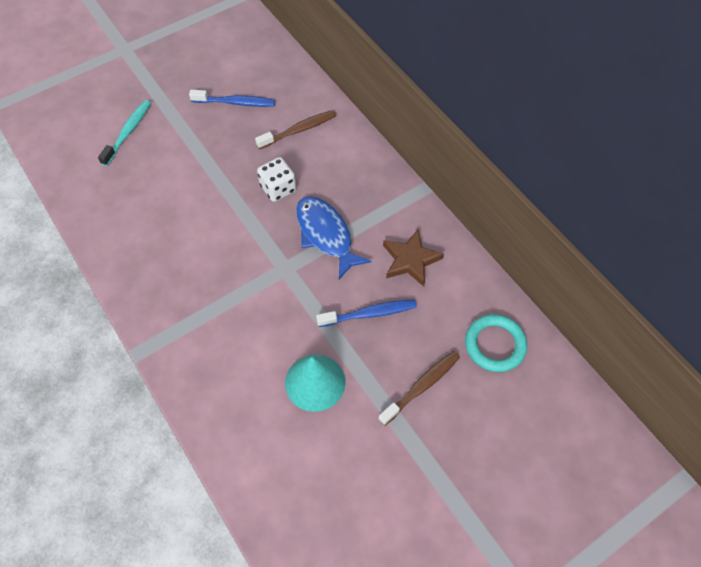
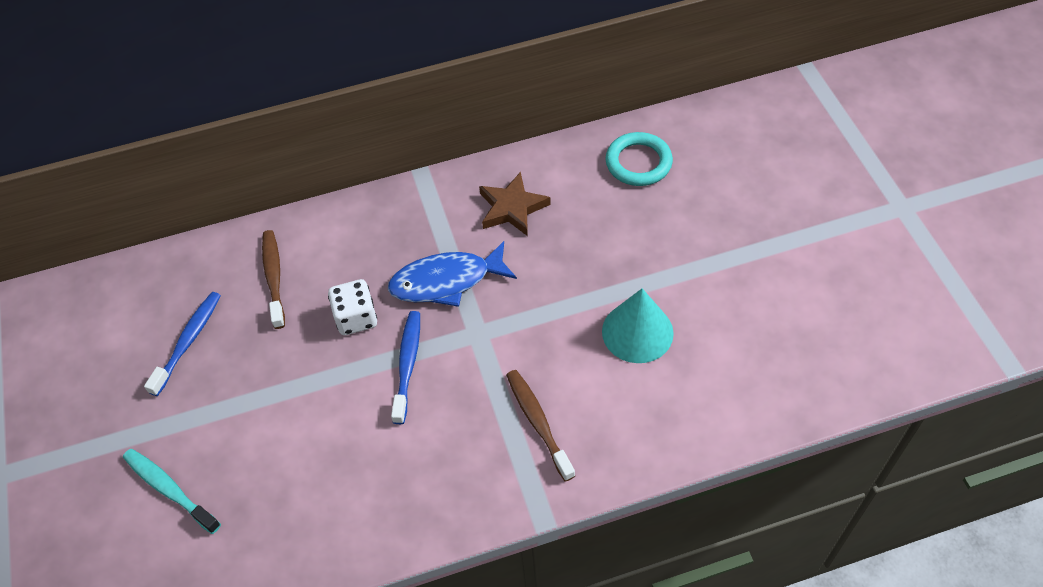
camera: 70 degrees left, 5 degrees down
(369, 313) = (567, 261): blue toothbrush -> blue toothbrush (407, 364)
(421, 386) = (668, 235): brown toothbrush -> brown toothbrush (538, 422)

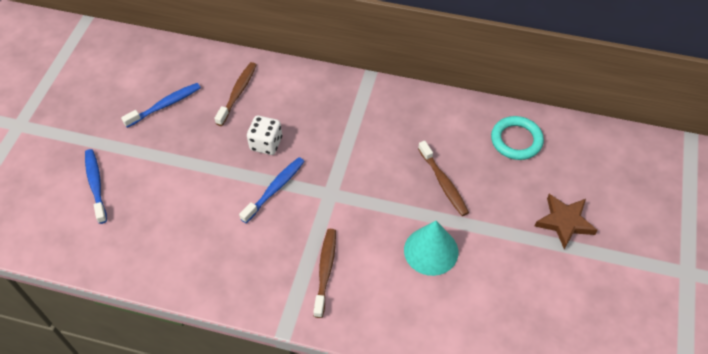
camera: 30 degrees right, 0 degrees up
(169, 489) = (96, 184): turquoise toothbrush -> blue toothbrush
(446, 281) = (335, 150): blue fish -> none
(512, 208) = (410, 126): brown star -> brown star (564, 222)
(596, 251) = (443, 183): none -> brown toothbrush

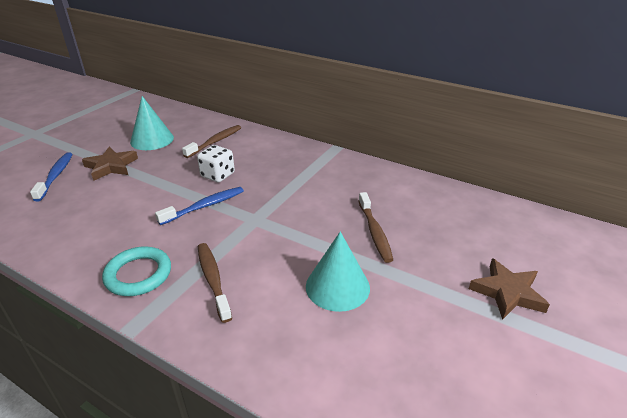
camera: 15 degrees right, 20 degrees down
(146, 157) = (111, 166): none -> brown star
(165, 105) = (152, 140): blue toothbrush -> turquoise cone
(325, 270) = (213, 280): brown toothbrush -> brown toothbrush turned 45 degrees counterclockwise
(516, 140) = (464, 213): turquoise ring -> turquoise ring (138, 274)

